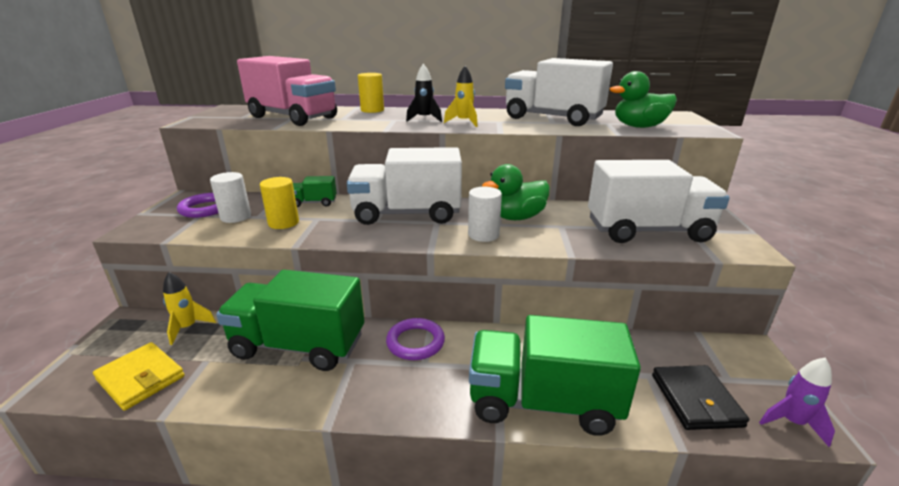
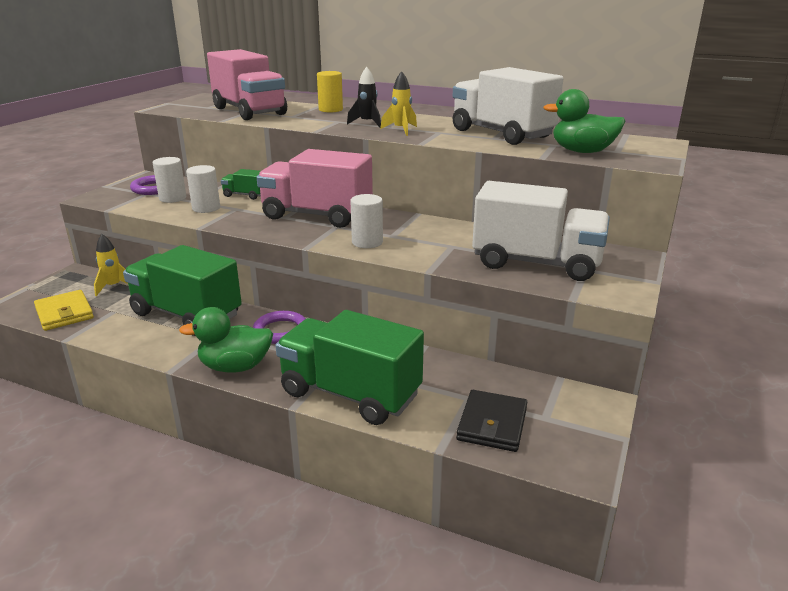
camera: 20 degrees right, 0 degrees up
(283, 223) = (206, 208): yellow cylinder -> white cylinder
(407, 214) = (317, 215): white truck -> pink truck
(516, 217) = (416, 232): green duck -> green duck (235, 367)
(791, 422) = (568, 460): purple rocket -> none

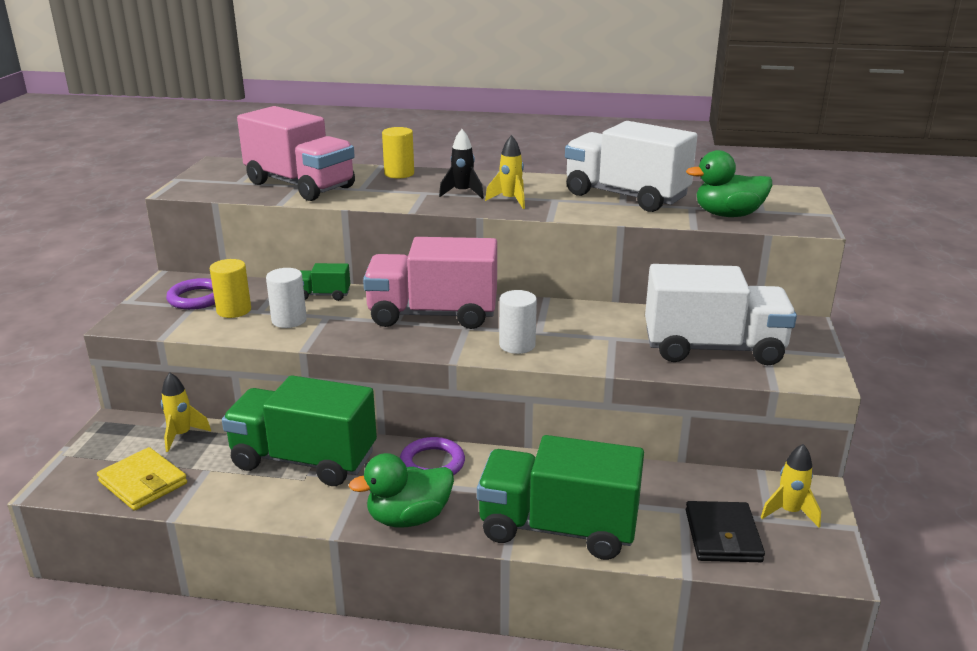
camera: 15 degrees left, 0 degrees up
(172, 198) = (234, 310): white cylinder -> yellow cylinder
(567, 415) = (789, 512): none -> yellow rocket

